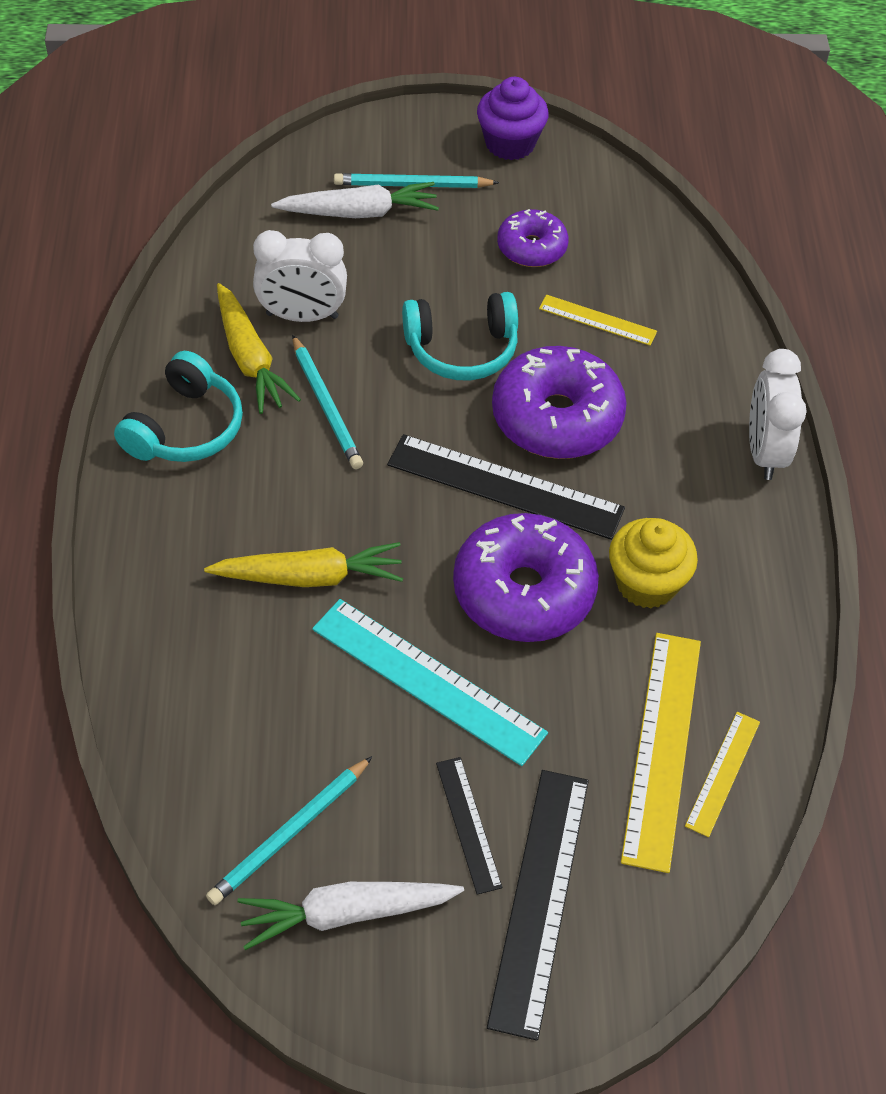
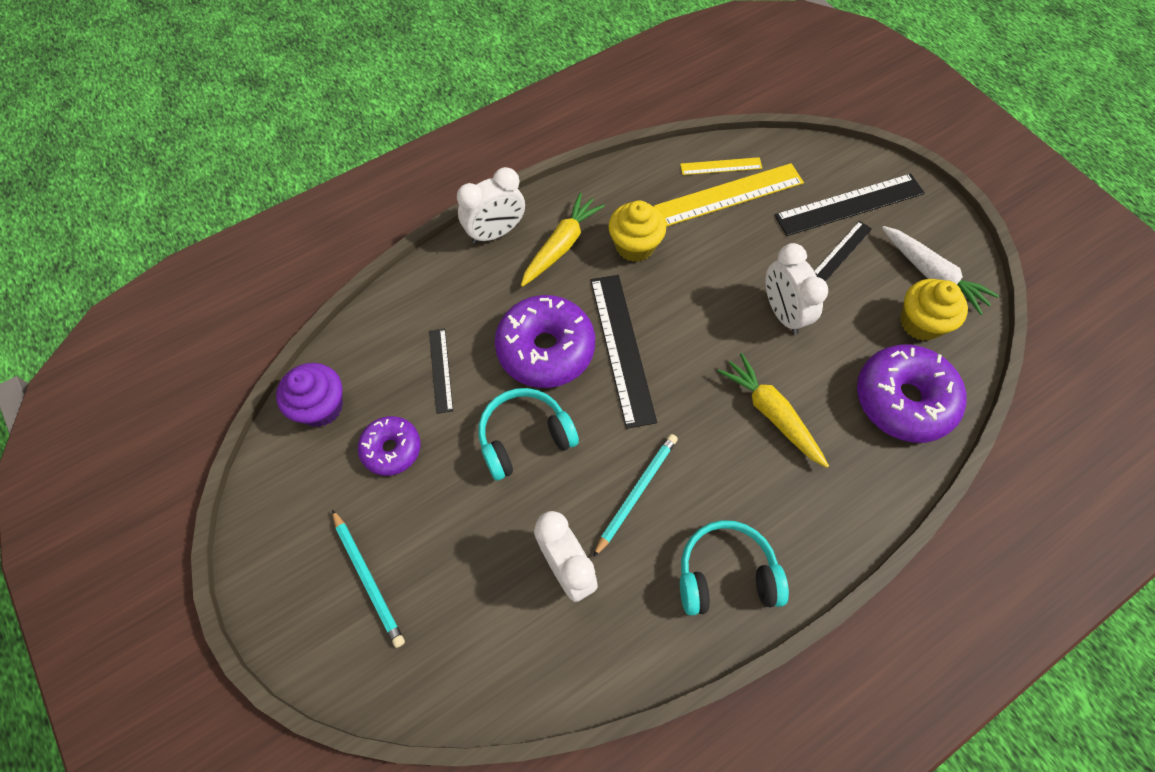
camera: 120 degrees left, 10 degrees up
(250, 359) = (633, 575): yellow carrot -> yellow carrot (561, 246)
(290, 833) = (920, 323): turquoise pencil -> yellow cupcake
(359, 212) = (426, 600): white carrot -> none
(428, 680) = (782, 313): turquoise ruler -> white clock
(462, 349) = (524, 437): turquoise headphones -> turquoise headphones turned 75 degrees counterclockwise
(510, 143) = (273, 533): purple cupcake -> purple cupcake (321, 407)
(523, 591) = (688, 299): purple donut -> purple donut (903, 400)
(597, 320) = (441, 370): yellow ruler -> black ruler

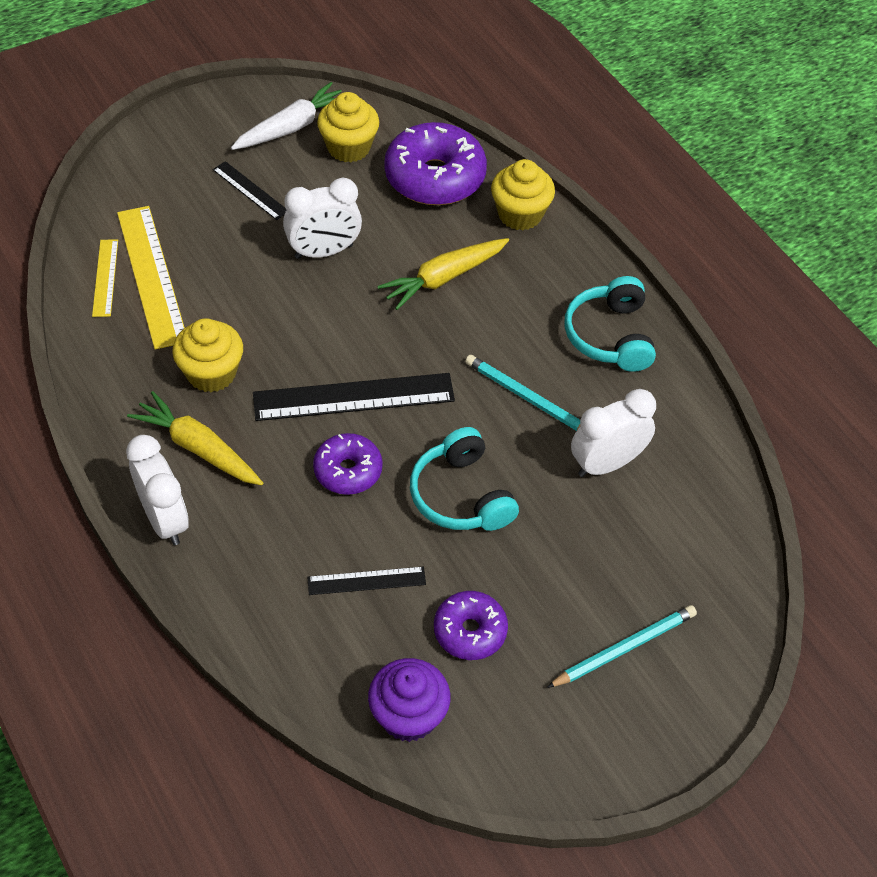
camera: 90 degrees left, 10 degrees down
(545, 349) = (348, 471): purple donut -> purple donut, size x0.58
(849, 204) = (188, 173): black ruler -> none
(874, 483) = (520, 214): none -> yellow cupcake

